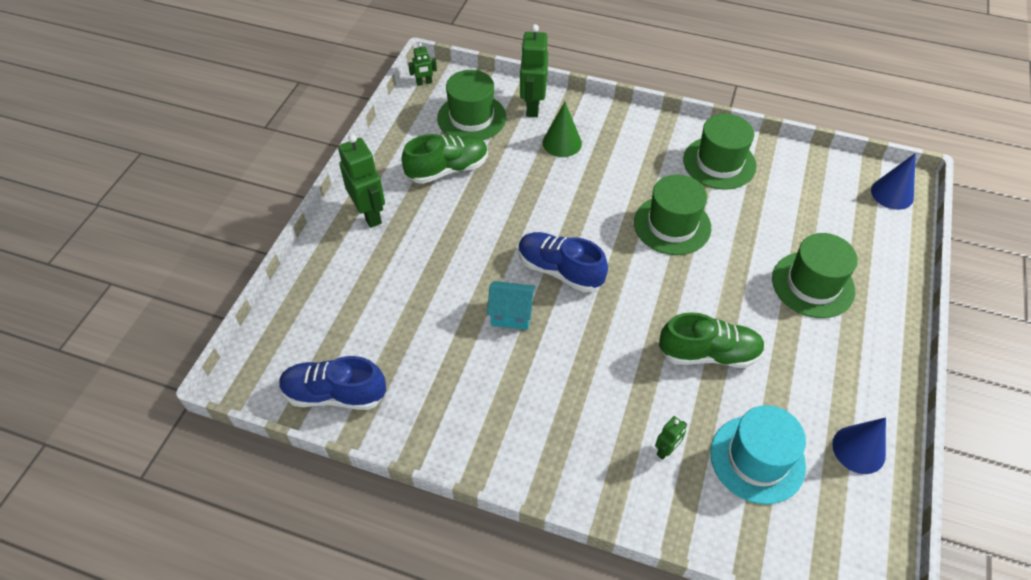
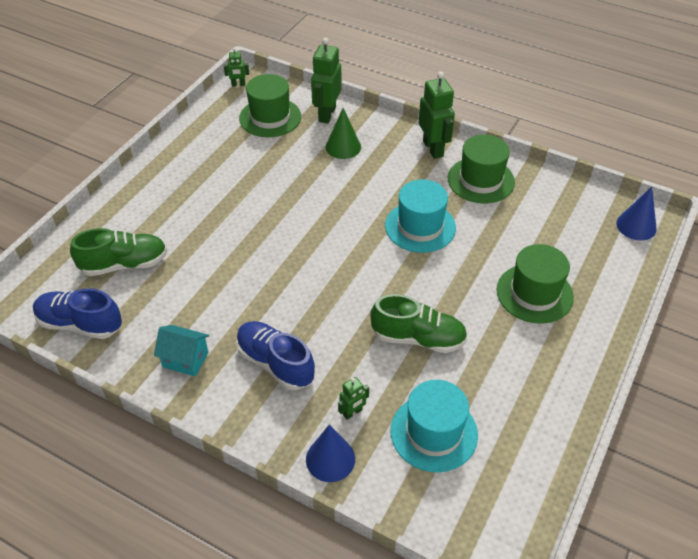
camera: 10 degrees right, 5 degrees down
(370, 214) = (157, 184): green robot -> green robot (433, 149)
(447, 169) = (235, 157): green shoe -> green shoe (124, 264)
(511, 314) = (252, 281): turquoise house -> turquoise house (185, 360)
(560, 270) = (306, 251): blue shoe -> blue shoe (275, 363)
(672, 225) = (420, 226): green hat -> turquoise hat
(858, 449) = (531, 439): blue cone -> blue cone (330, 459)

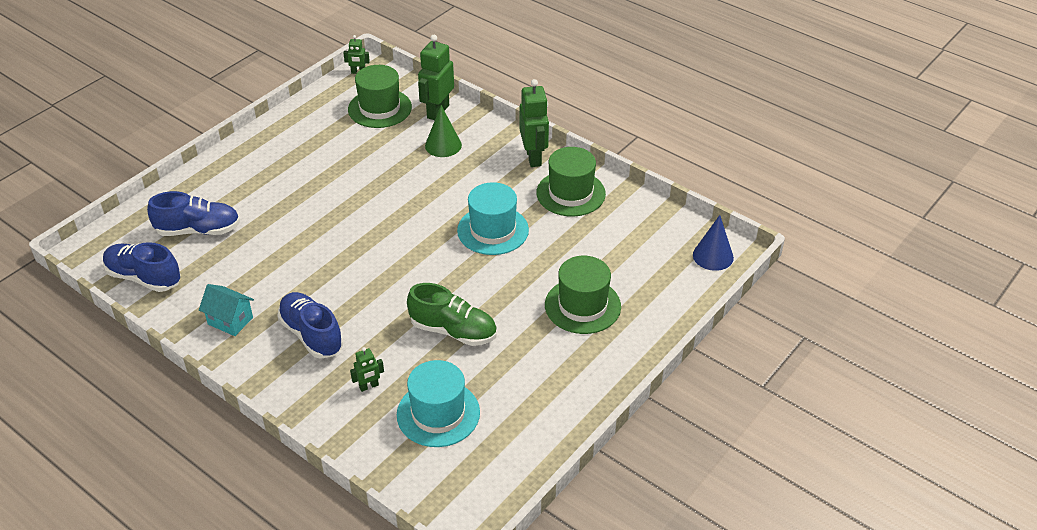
camera: 10 degrees right, 5 degrees down
(124, 264) = (198, 230): green shoe -> blue shoe
(330, 459) = (335, 422): blue cone -> none

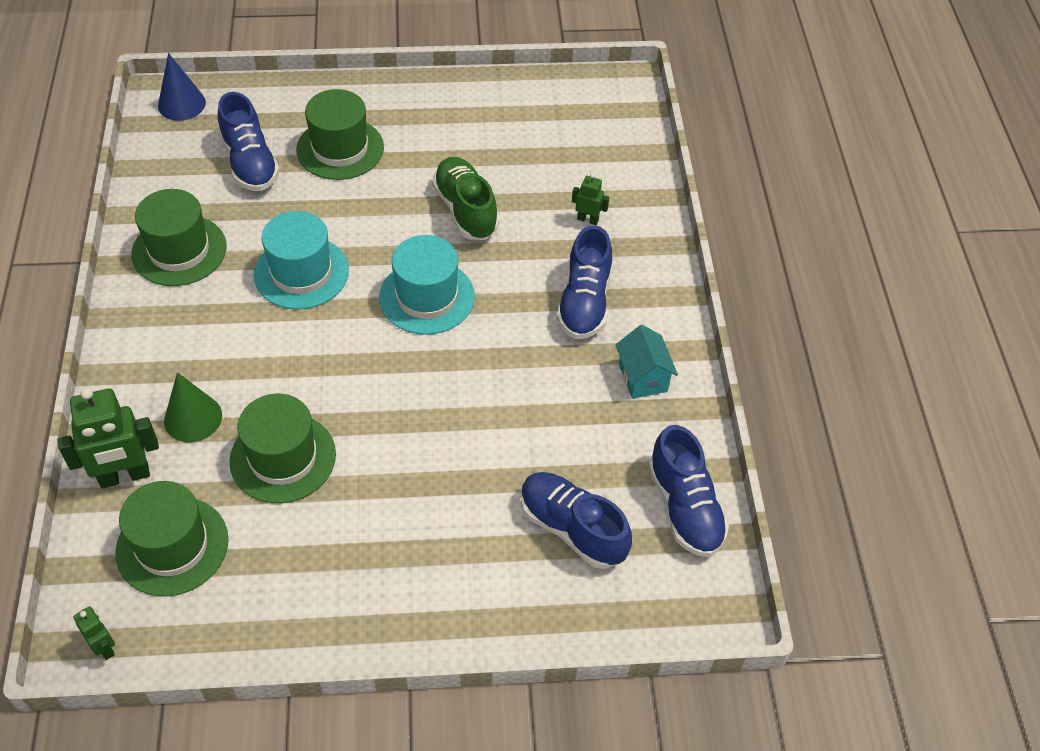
camera: 135 degrees left, 10 degrees up
(378, 161) = (283, 458): none -> green hat
(438, 413) = (560, 159): turquoise hat -> turquoise hat (427, 297)
(534, 157) = (140, 319): green robot -> none
(616, 258) = (250, 163): none -> blue shoe

